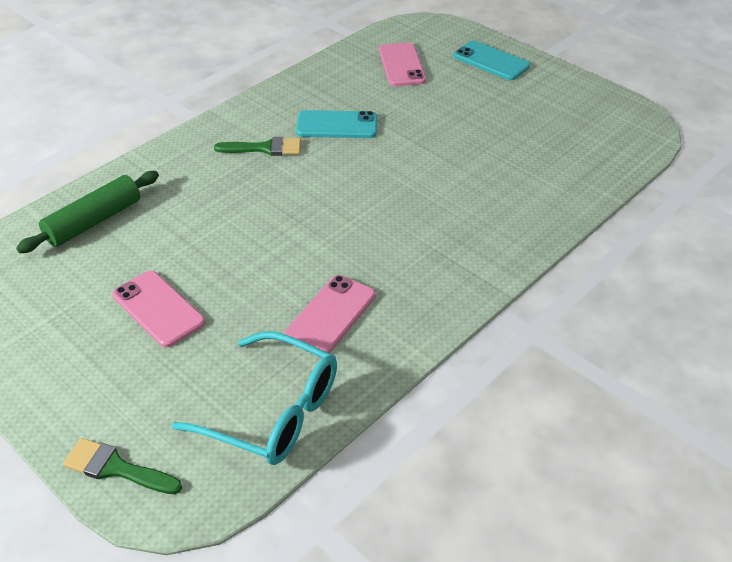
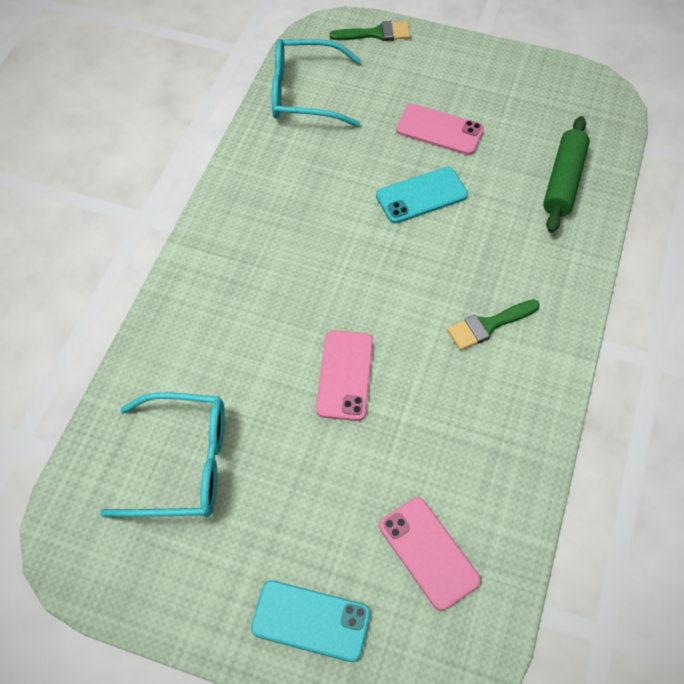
camera: 155 degrees right, 15 degrees up
(331, 315) = (307, 171): pink phone -> pink phone (345, 375)
(337, 125) = (438, 393): turquoise phone -> turquoise phone (421, 195)
(549, 142) = (183, 464): none -> turquoise glasses

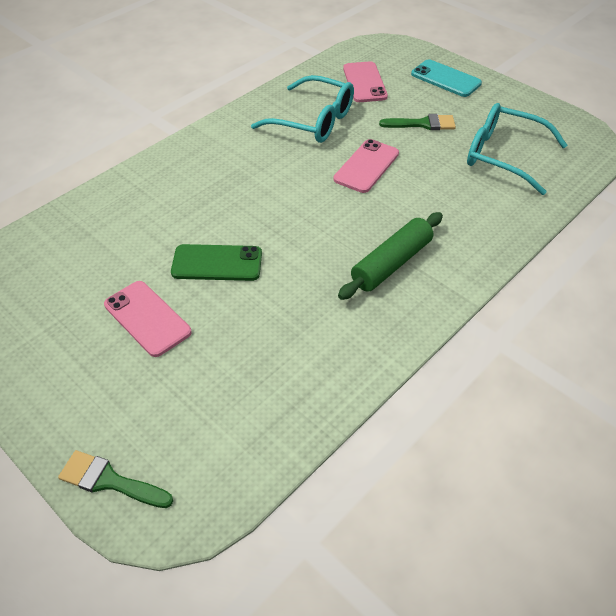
camera: 155 degrees left, 10 degrees down
(304, 93) = (258, 422): turquoise glasses -> turquoise glasses (313, 121)
(421, 195) = (217, 263): turquoise phone -> green phone
(488, 325) = (242, 161): green brush -> green brush (423, 124)
(563, 181) = (86, 232): green rolling pin -> green rolling pin (391, 263)

